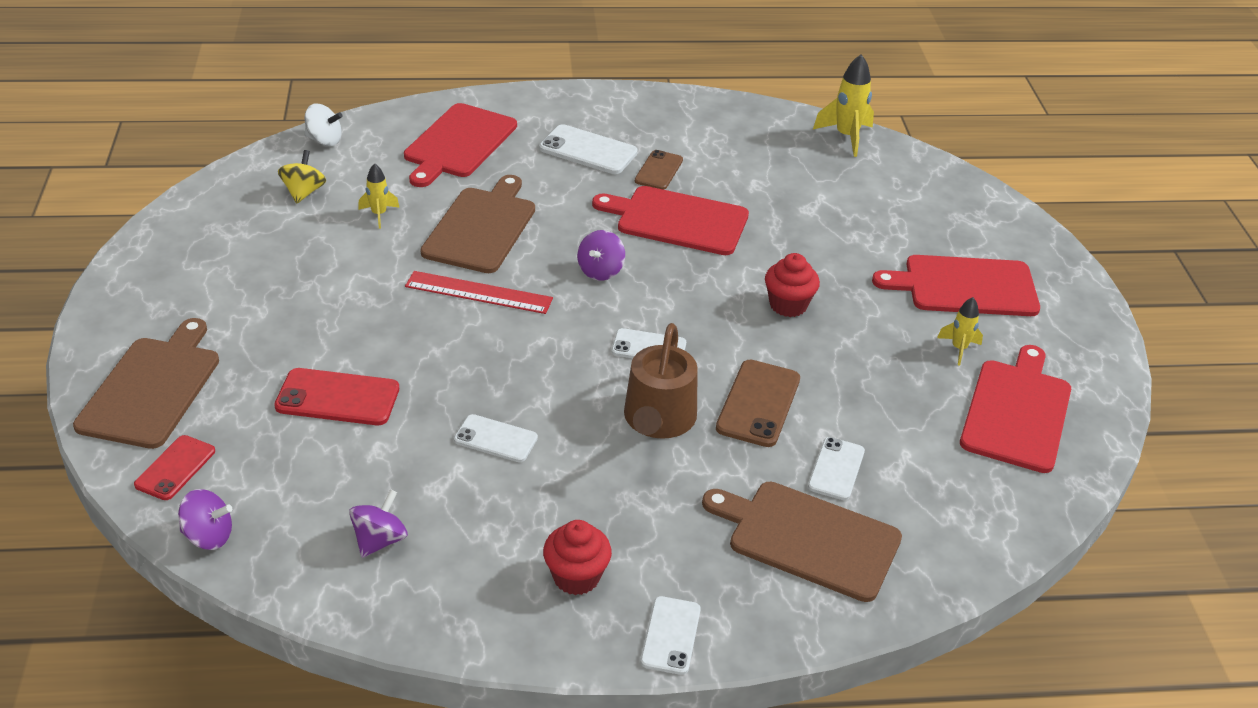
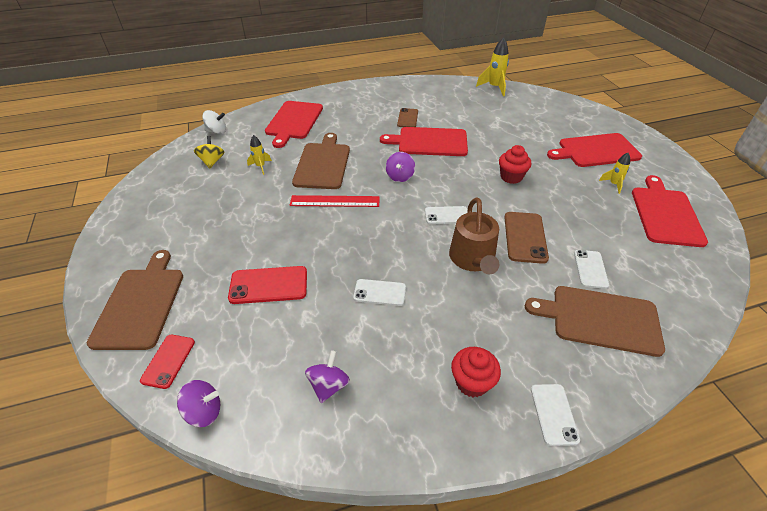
camera: 10 degrees left, 5 degrees up
(588, 150) = (366, 114): white phone -> none

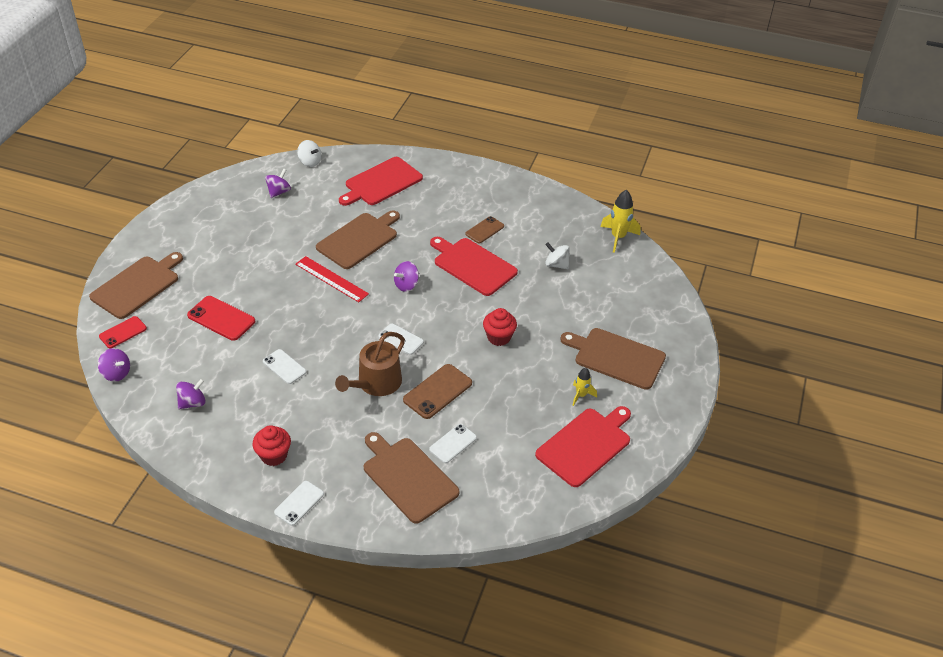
camera: 35 degrees right, 0 degrees up
(212, 161) = (279, 192): yellow spinning top -> purple spinning top
(260, 166) = (309, 216): yellow rocket -> none
(481, 117) = (556, 265): none -> white spinning top
(596, 151) = (616, 357): red cutting board -> brown cutting board

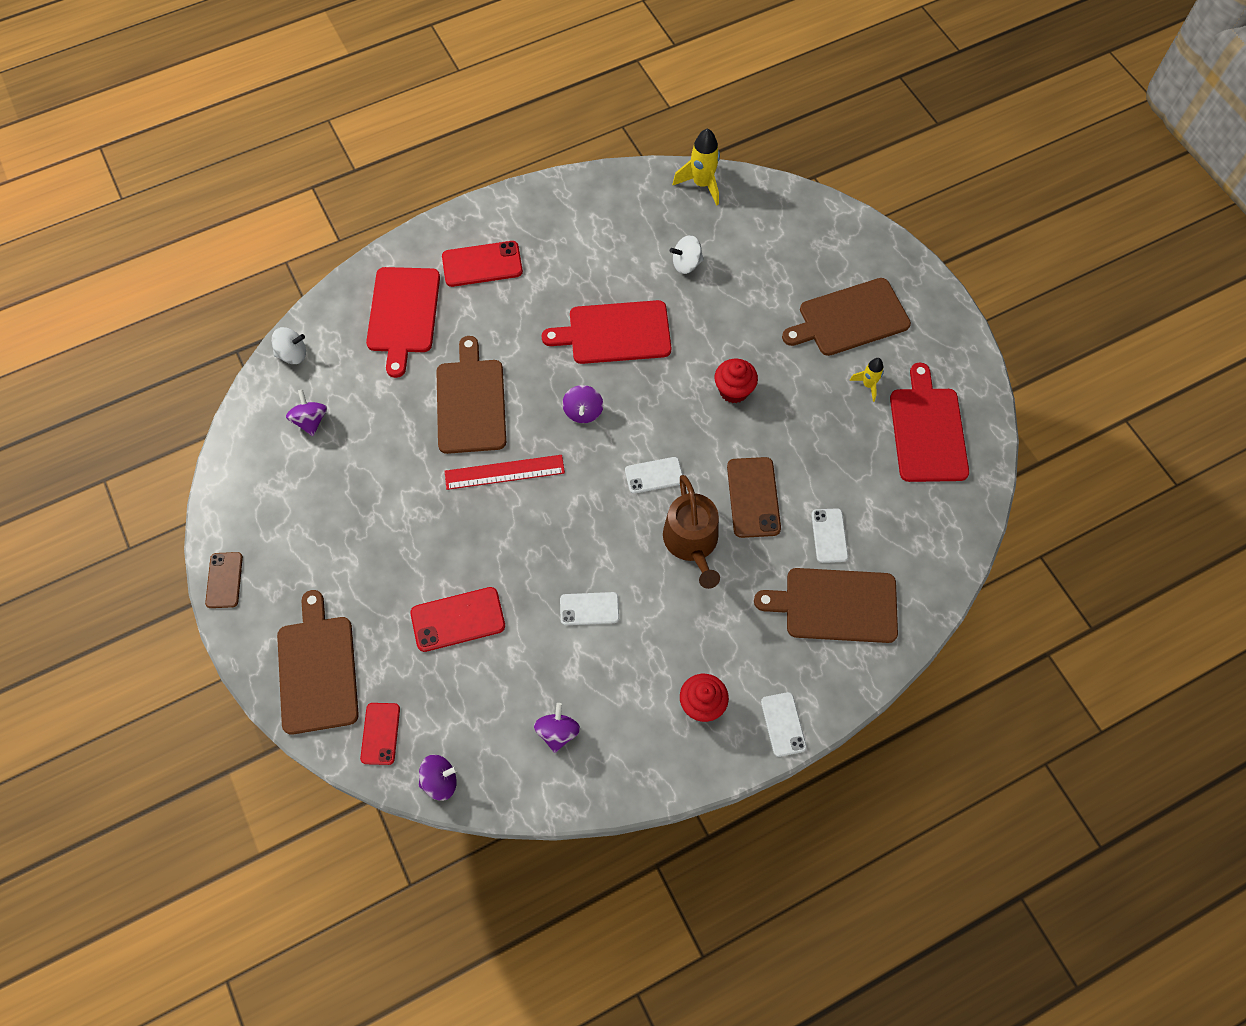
camera: 45 degrees left, 20 degrees up
(449, 190) = (482, 264): none -> red phone
(484, 230) = (575, 282): brown phone -> brown phone (224, 580)

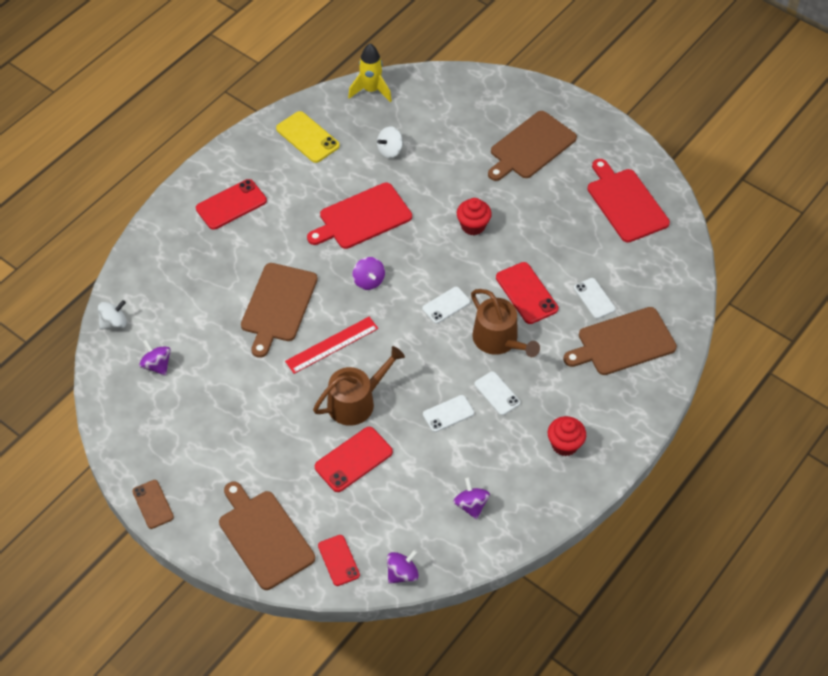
camera: 25 degrees left, 10 degrees down
(403, 314) = (188, 262): red cutting board -> none
(471, 402) = (278, 305): brown cutting board -> brown cutting board turned 135 degrees counterclockwise
(496, 551) = (356, 401): none -> brown watering can
(604, 215) = (307, 137): none -> yellow phone
(753, 497) = (526, 293): brown phone -> red phone
(783, 724) = (628, 434): white phone -> white phone (497, 393)
(868, 385) = (568, 187): yellow rocket -> none

